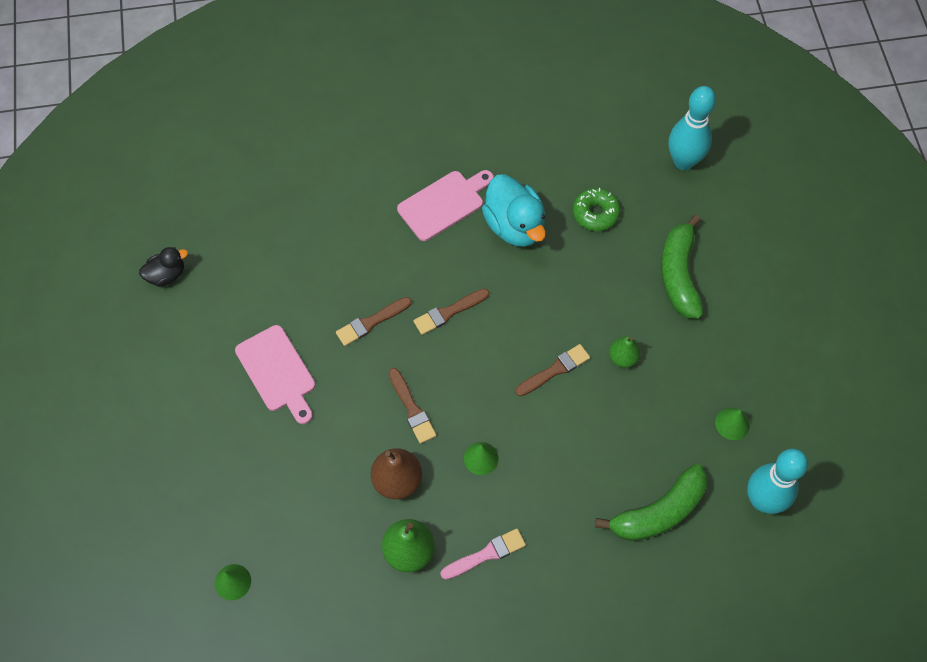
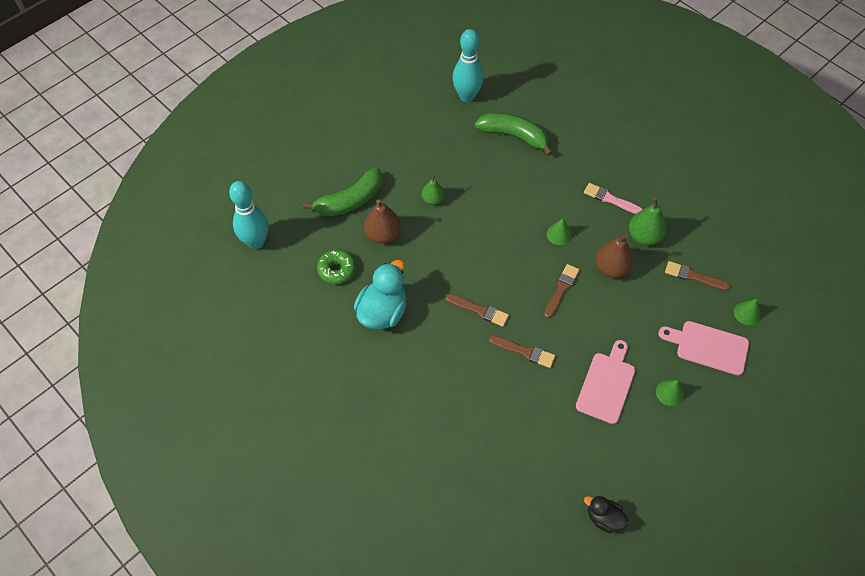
camera: 125 degrees left, 5 degrees down
(444, 204) = (398, 367): pink cutting board -> pink cutting board (708, 347)
(554, 370) = (470, 229): brown brush -> brown brush (693, 276)
(610, 280) = (383, 234): none -> brown pear
(732, 423) = (432, 129): green cone -> green cone (669, 393)

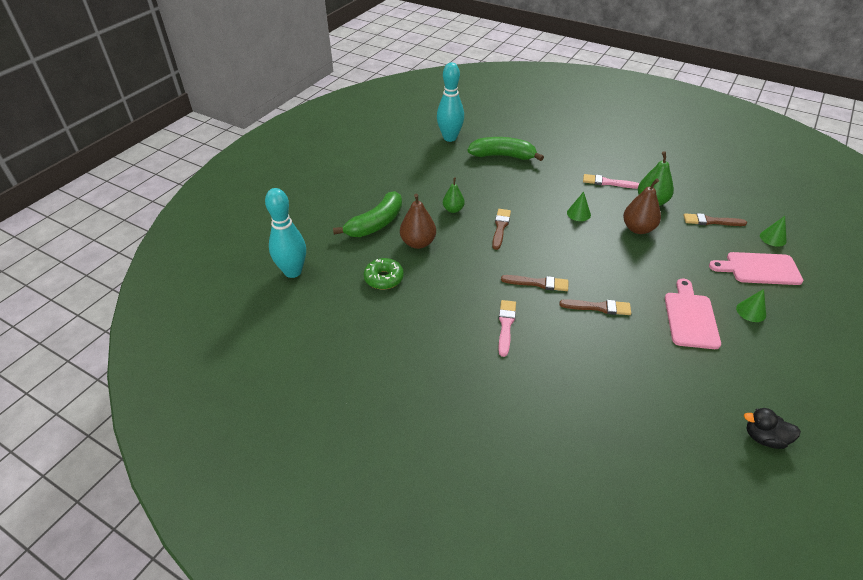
camera: 15 degrees left, 15 degrees down
(383, 311) = (444, 303): turquoise duck -> none
(429, 350) = (506, 325): none -> pink brush
(561, 289) = (604, 252): brown brush -> brown brush (500, 227)

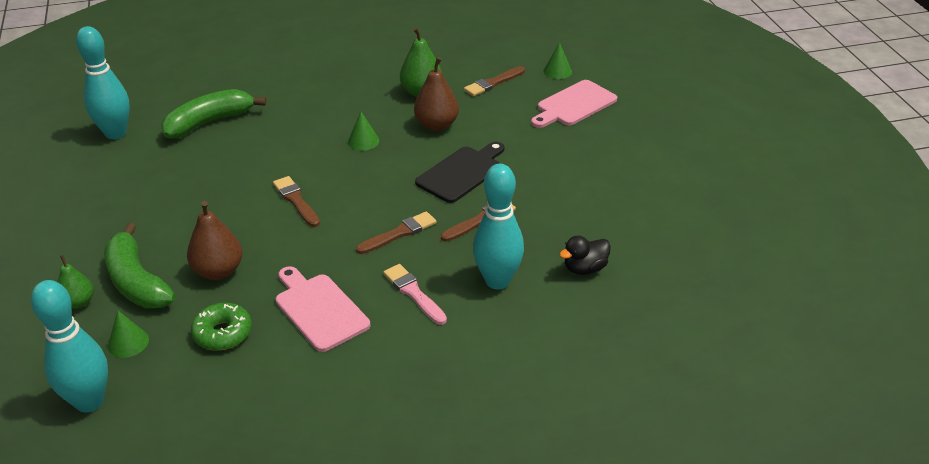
camera: 45 degrees left, 5 degrees down
(376, 224) = (137, 281): green banana -> green banana turned 150 degrees clockwise
(453, 209) = (218, 212): green pear -> green pear (78, 302)
(566, 353) = (497, 281): none -> turquoise bowling pin
(607, 182) = (358, 94): pink brush -> none
(620, 269) = (462, 173): none -> black cutting board
(690, 317) = (565, 180): pink cutting board -> pink cutting board (319, 309)
(751, 311) = (604, 146): green cone -> green cone (128, 342)
(764, 438) = (713, 242): black duck -> black duck (585, 268)

